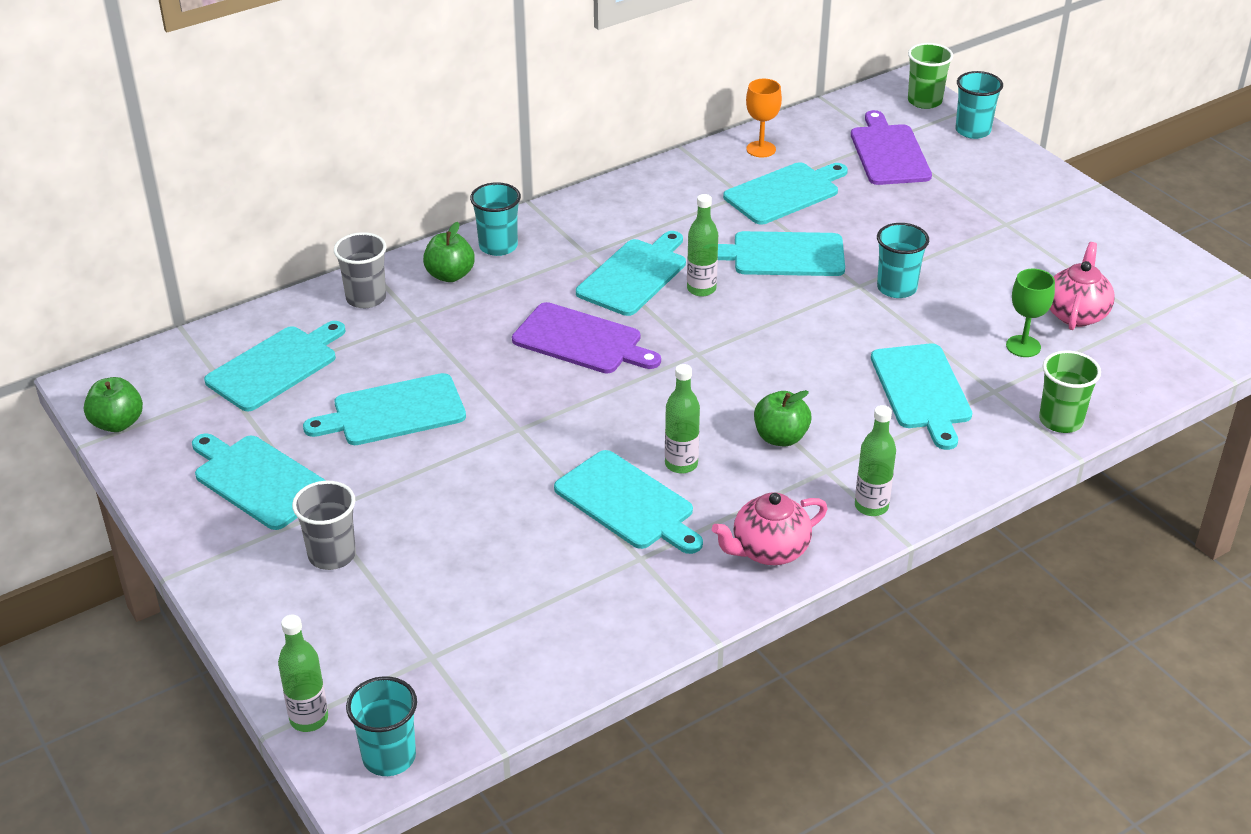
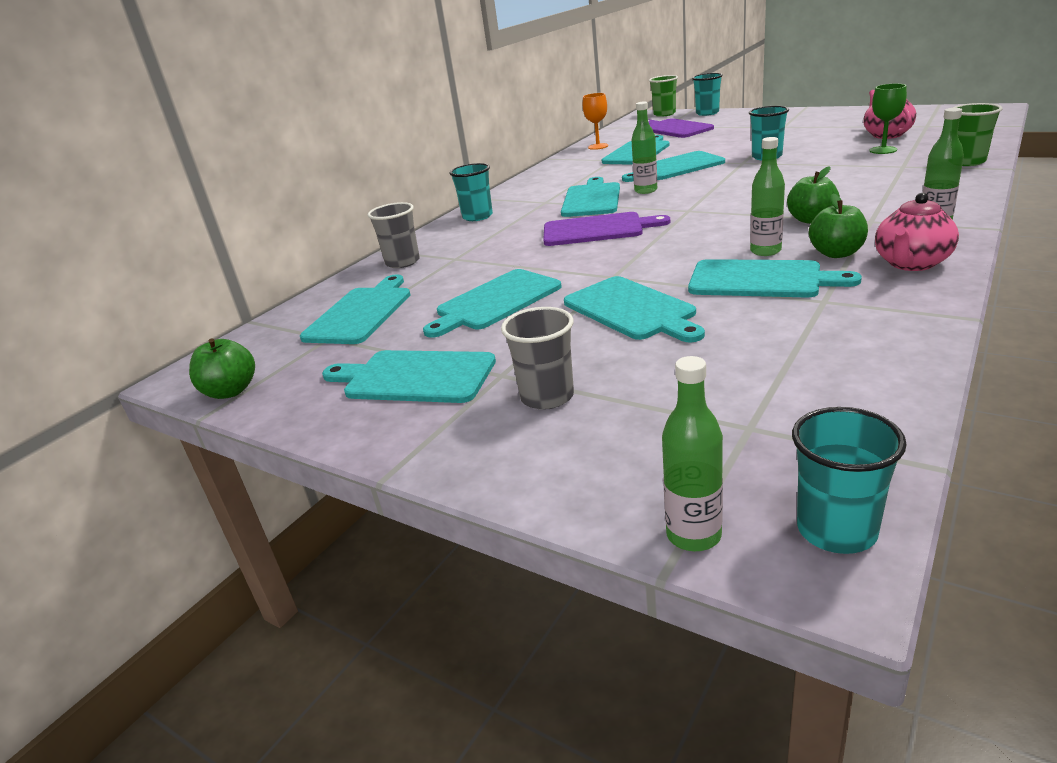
camera: 20 degrees left, 10 degrees down
(450, 275) = (457, 236): green apple -> green apple (836, 253)
(922, 390) = (861, 178): turquoise cutting board -> turquoise cutting board (631, 310)

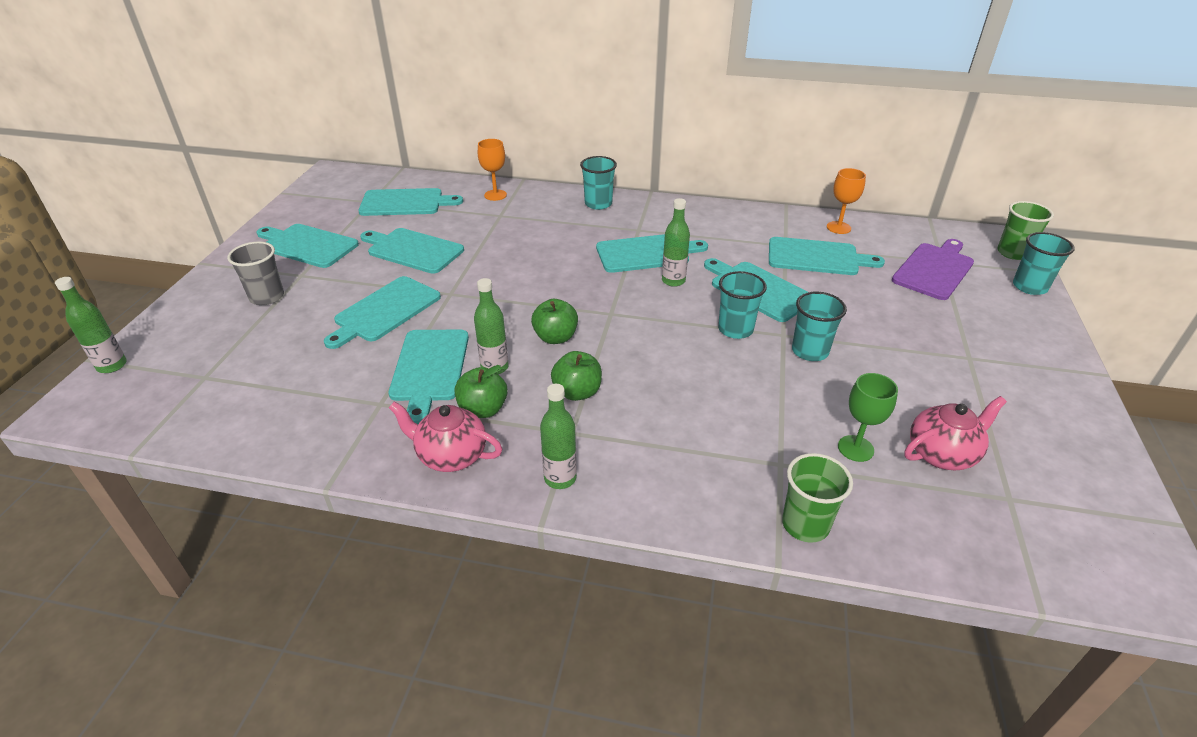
camera: 65 degrees right, 10 degrees up
(231, 391) = (309, 191): green apple -> green apple (555, 337)
(402, 262) = (495, 195): grey cup -> orange goblet
(414, 377) = (307, 245): turquoise cutting board -> turquoise cutting board turned 60 degrees counterclockwise
(597, 230) = (559, 270): purple cutting board -> none
(836, 530) = (95, 412): turquoise cup -> turquoise cup (735, 329)

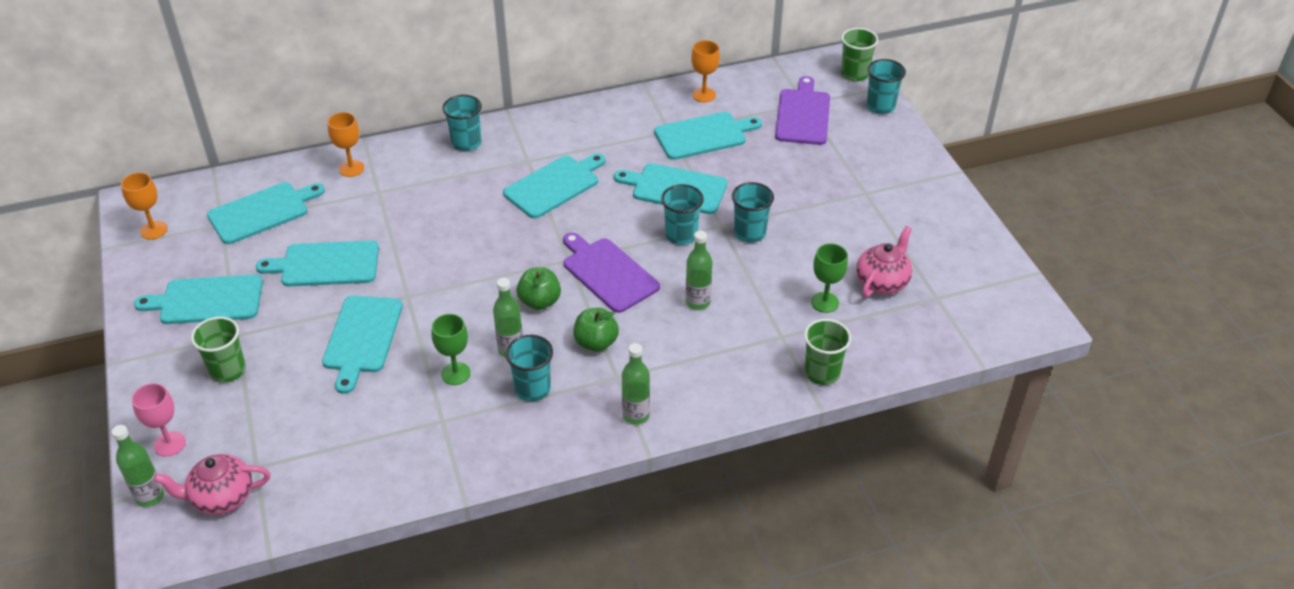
camera: 30 degrees left, 5 degrees up
(170, 333) = (170, 444): none -> pink goblet
(267, 297) = (228, 370): grey cup -> green cup
(324, 192) = (153, 230): none -> orange goblet
(429, 368) = (455, 373): turquoise cutting board -> green goblet
(451, 456) = (539, 435): pink teapot -> pink teapot (221, 498)
(483, 409) = (532, 389): green apple -> turquoise cup
(638, 336) = (608, 273): none -> purple cutting board
(673, 281) = (599, 206): green bottle -> green bottle (697, 302)

